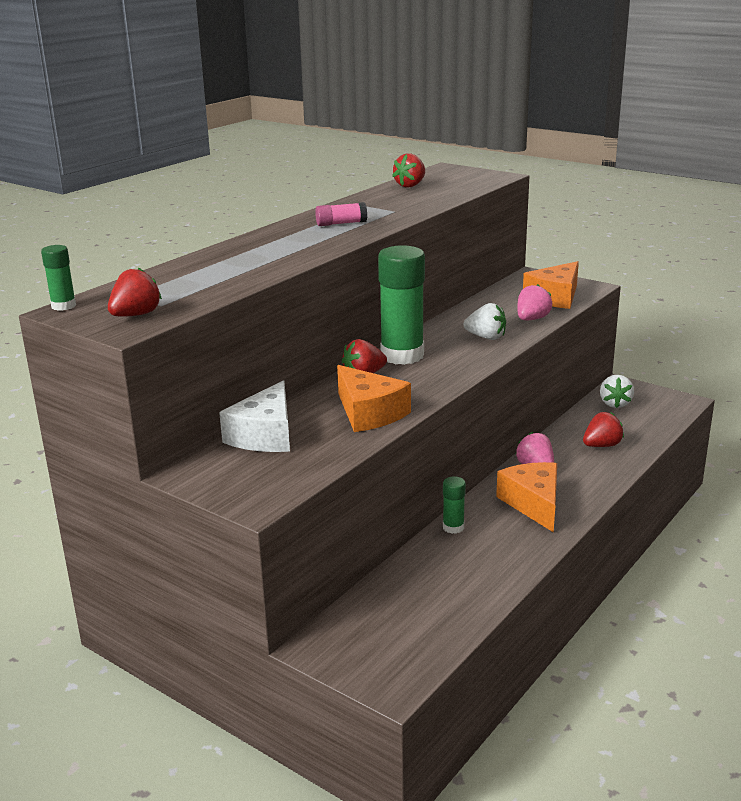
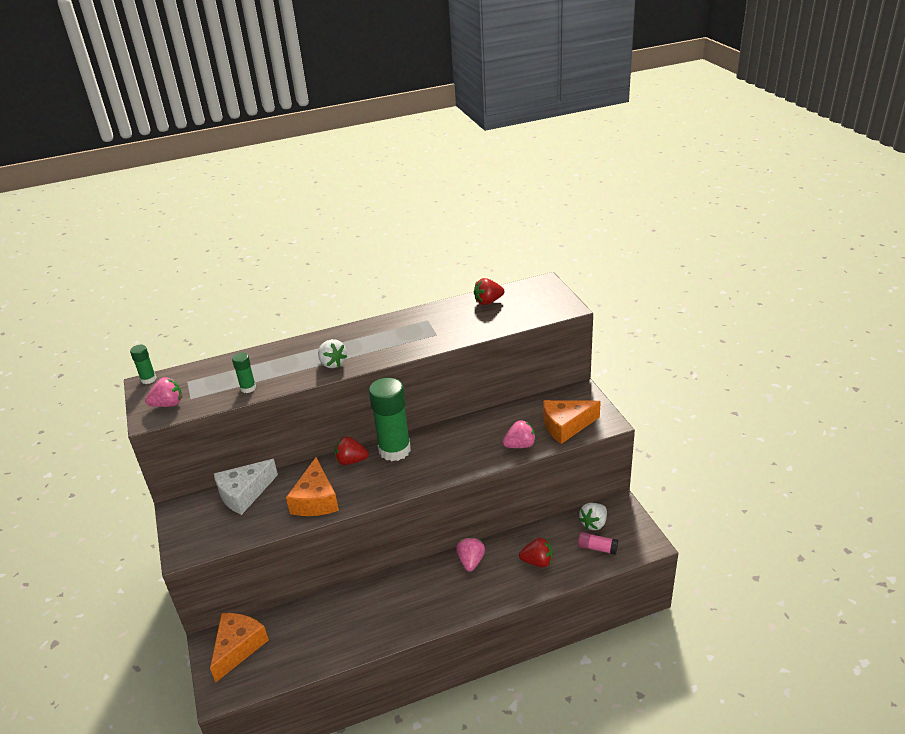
camera: 35 degrees right, 10 degrees up
(136, 315) = (168, 404): red strawberry -> pink strawberry
(341, 223) = (384, 339): pink glue stick -> pink glue stick (597, 548)
(453, 527) = (367, 589): green glue stick -> green glue stick (248, 388)
(486, 337) = (466, 453): white strawberry -> white strawberry (332, 363)
(533, 504) = (435, 594): orange cheese -> orange cheese (238, 647)

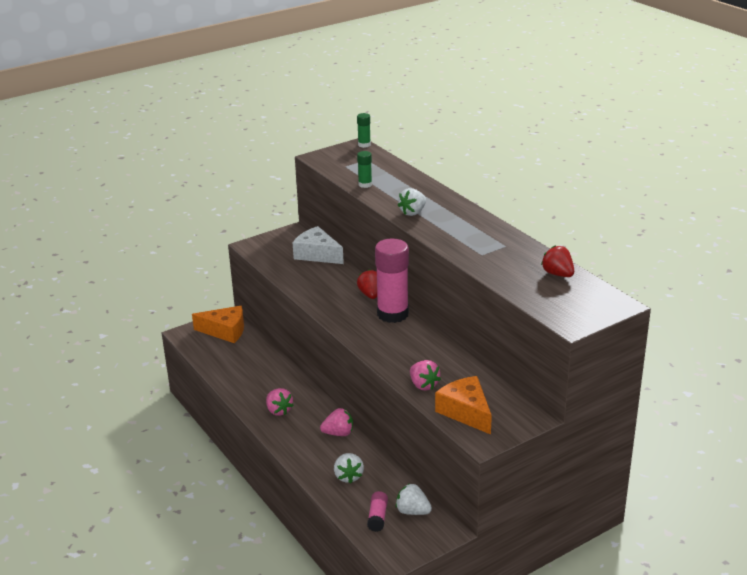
camera: 75 degrees right, 5 degrees down
(168, 404) = (335, 159): pink strawberry -> pink strawberry (279, 410)
(316, 500) = (318, 288): orange cheese -> none
(394, 450) = (392, 314): green glue stick -> pink glue stick
(537, 562) = (348, 476): red strawberry -> white strawberry

